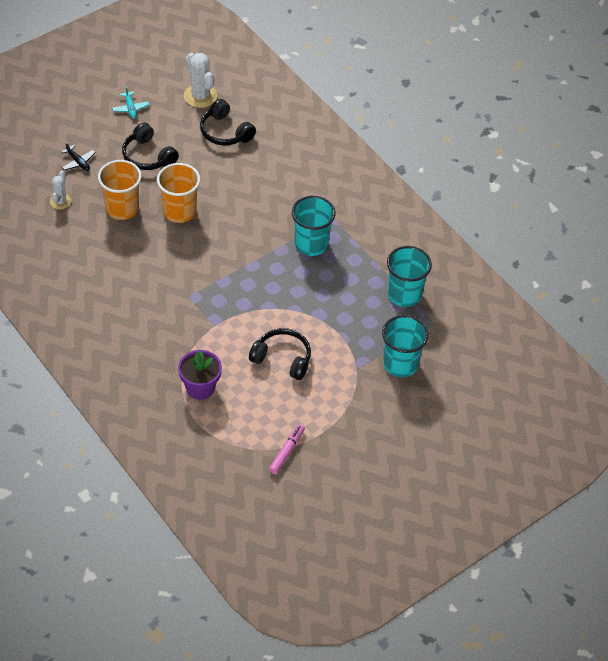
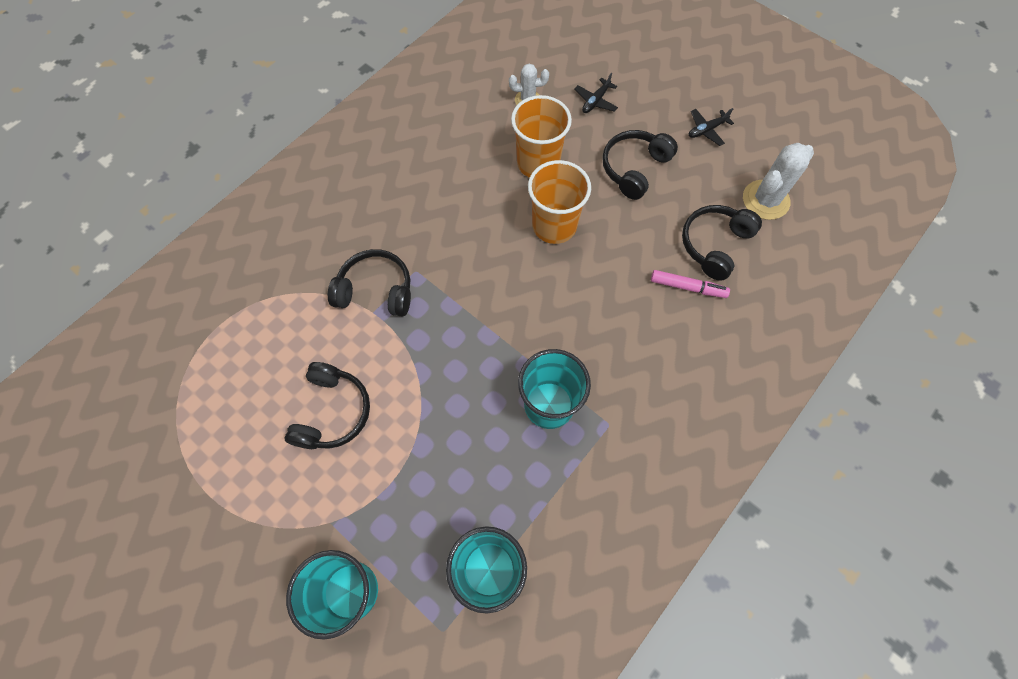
camera: 80 degrees right, 15 degrees up
(130, 108) = (706, 130): turquoise plane -> black plane
(197, 321) = (376, 290): none -> black headphones
(200, 387) = (269, 320): purple flower pot -> none
(287, 451) = (174, 454): pink marker -> pink marker (687, 287)

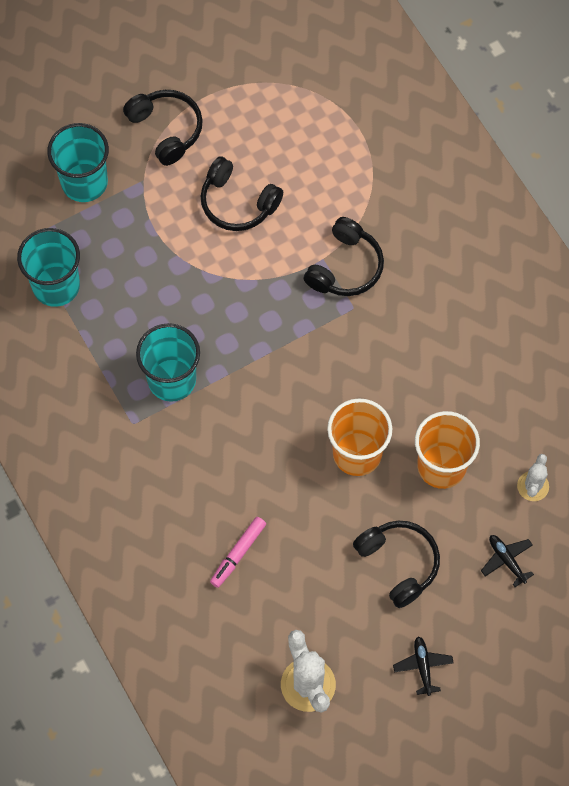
camera: 110 degrees right, 0 degrees up
(714, 244) = (275, 603): black headphones -> black headphones (166, 129)

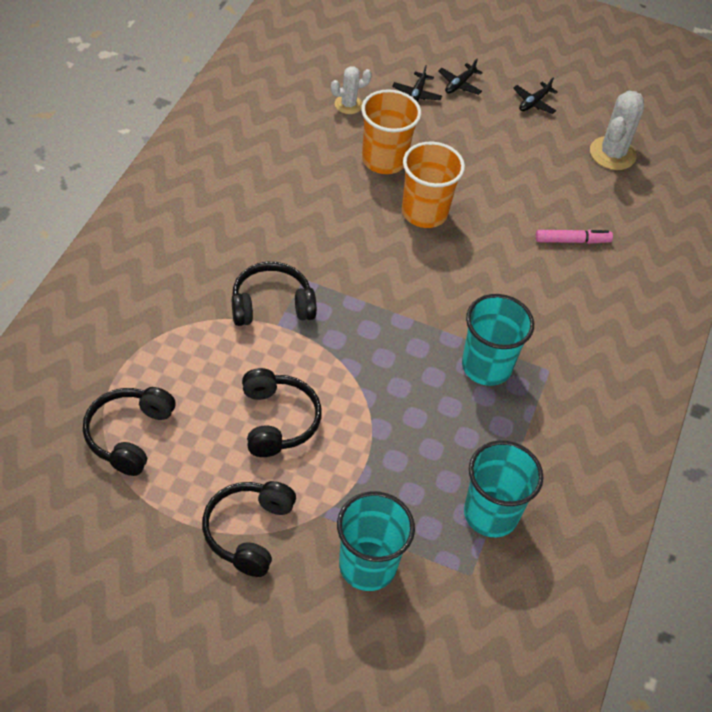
camera: 135 degrees left, 15 degrees down
(399, 563) = (479, 148): black headphones -> black headphones (128, 435)
(494, 613) = (459, 84): none -> black plane

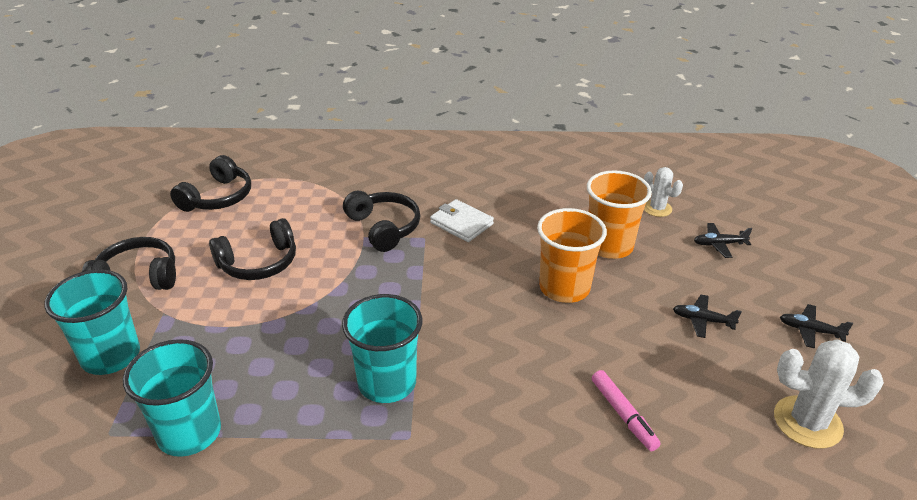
camera: 75 degrees right, 15 degrees down
(128, 435) = (218, 197): black headphones -> black headphones turned 120 degrees clockwise
(296, 244) = (461, 223): none -> white wallet
(459, 84) = (768, 269): black plane -> black plane (702, 320)

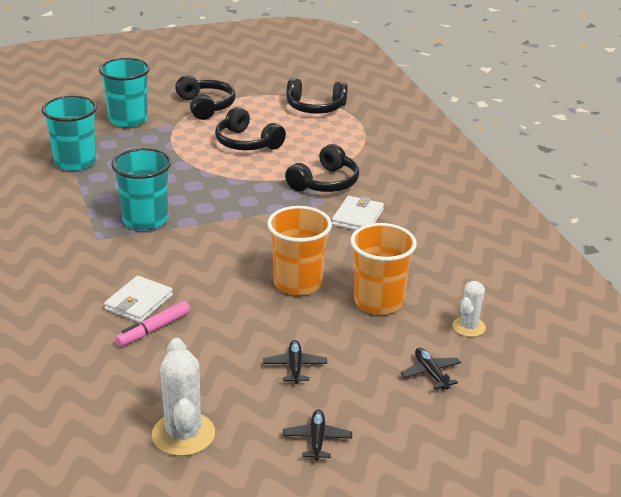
camera: 70 degrees right, 5 degrees down
(567, 419) = (139, 303): none -> white wallet

